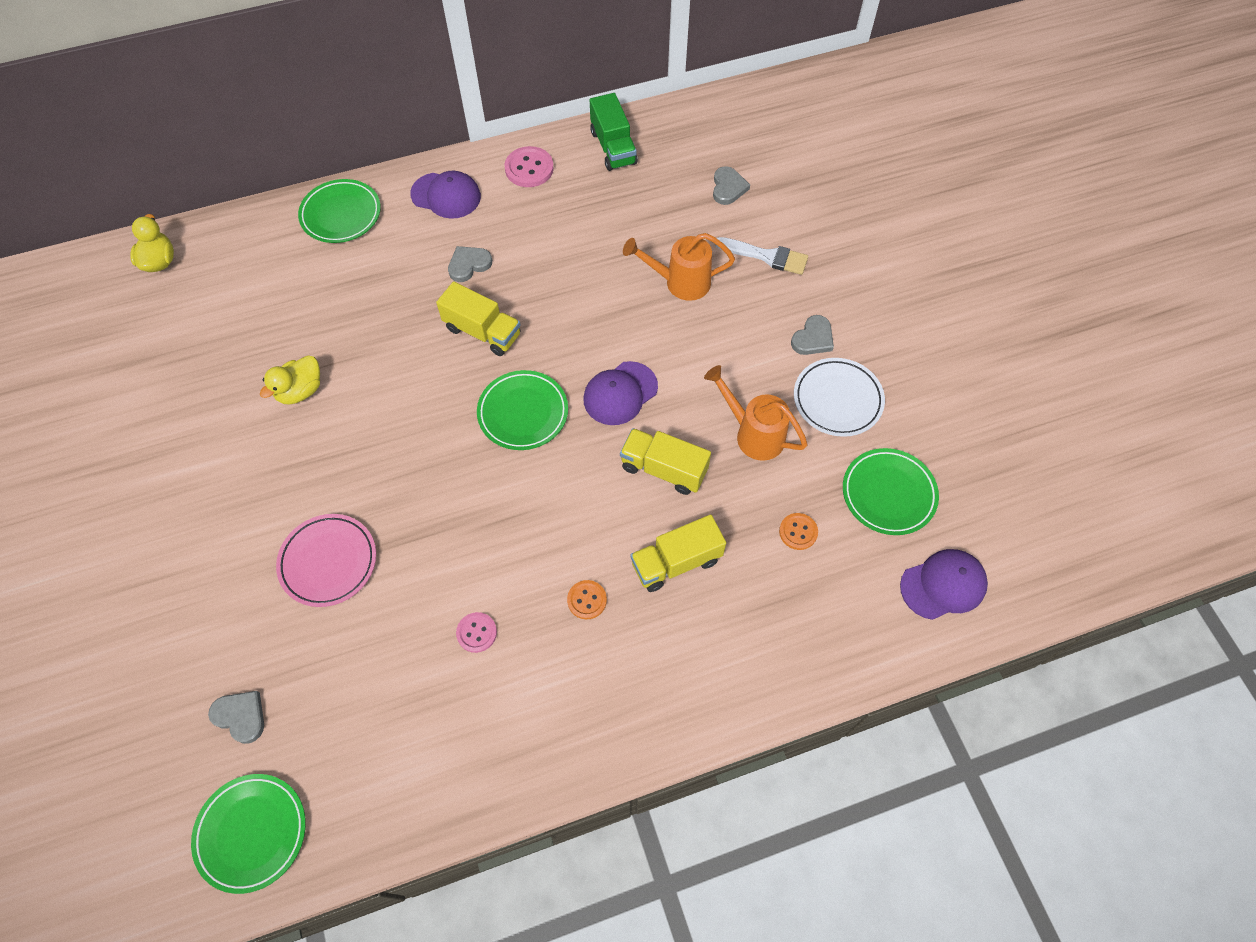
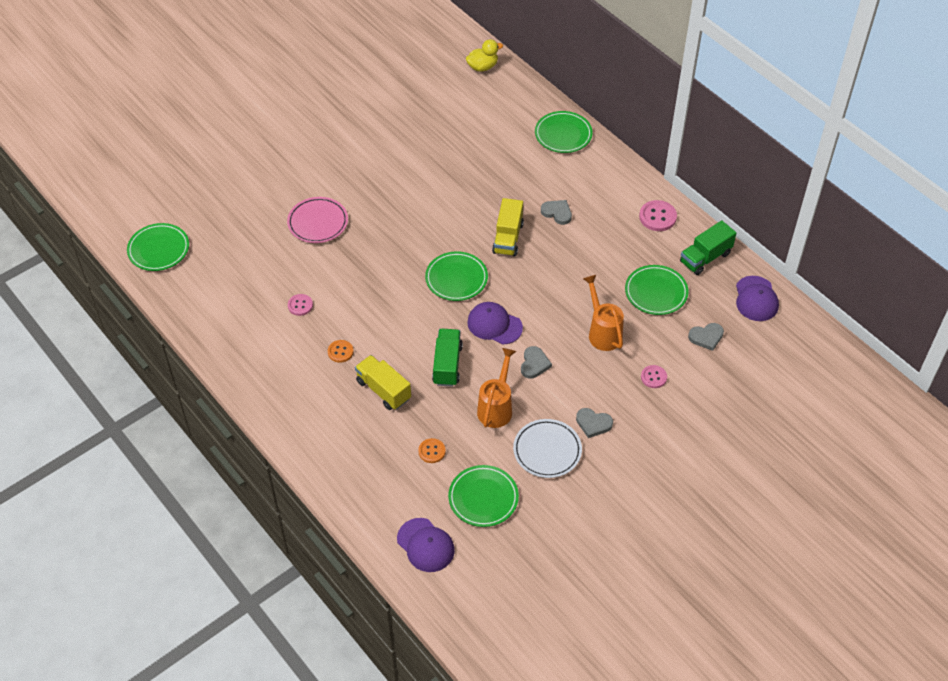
camera: 70 degrees right, 10 degrees down
(240, 716) = (217, 221): grey heart -> grey heart (534, 364)
(300, 391) = (423, 167): yellow duck -> none
(446, 195) = (608, 181): purple cap -> purple cap (756, 299)
(643, 210) = (656, 292): none -> green plate
(663, 469) = (447, 365): yellow truck -> green truck
(766, 256) = (653, 377): white brush -> pink button

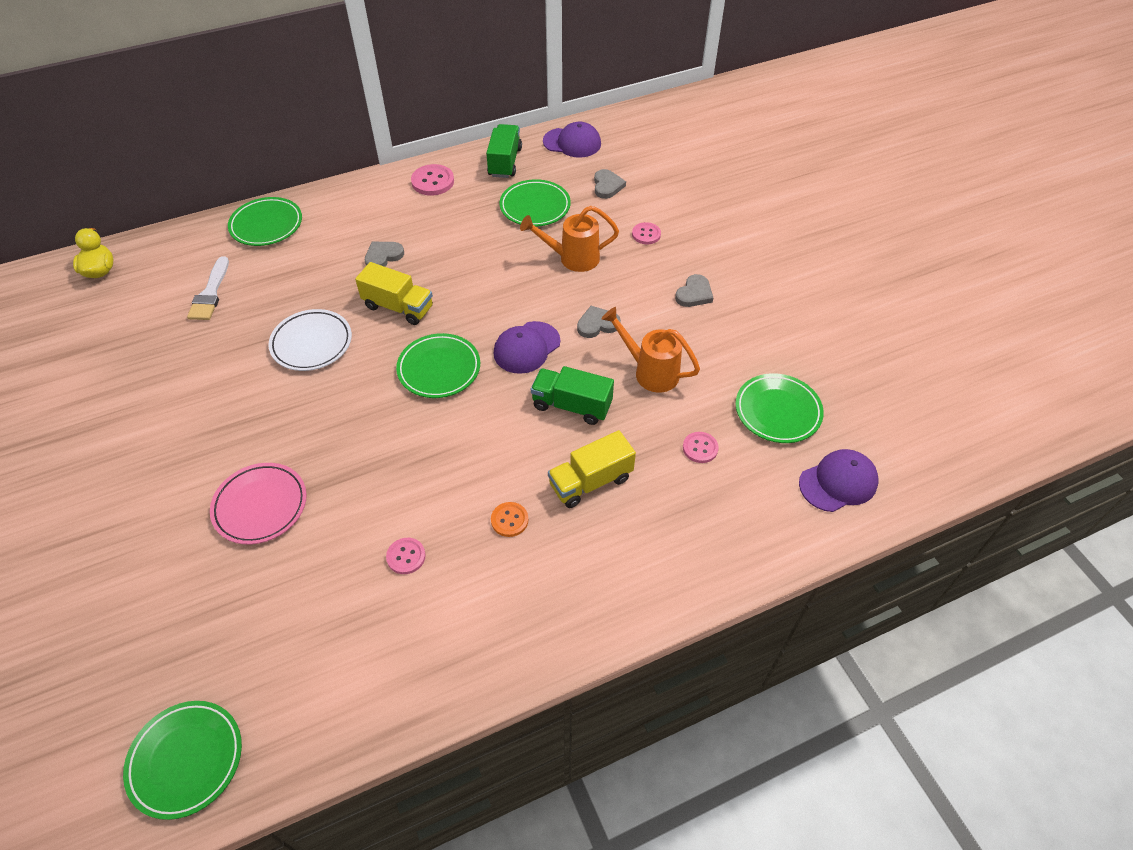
camera: 75 degrees left, 0 degrees up
(432, 451) = (700, 448): orange button -> pink button
(483, 131) = (210, 293): none -> white brush
(534, 364) = (597, 324): grey heart -> grey heart turned 45 degrees counterclockwise
(547, 450) = (722, 340): white plate -> white plate (311, 343)
(705, 258) = (505, 162): green truck -> green truck turned 150 degrees counterclockwise

